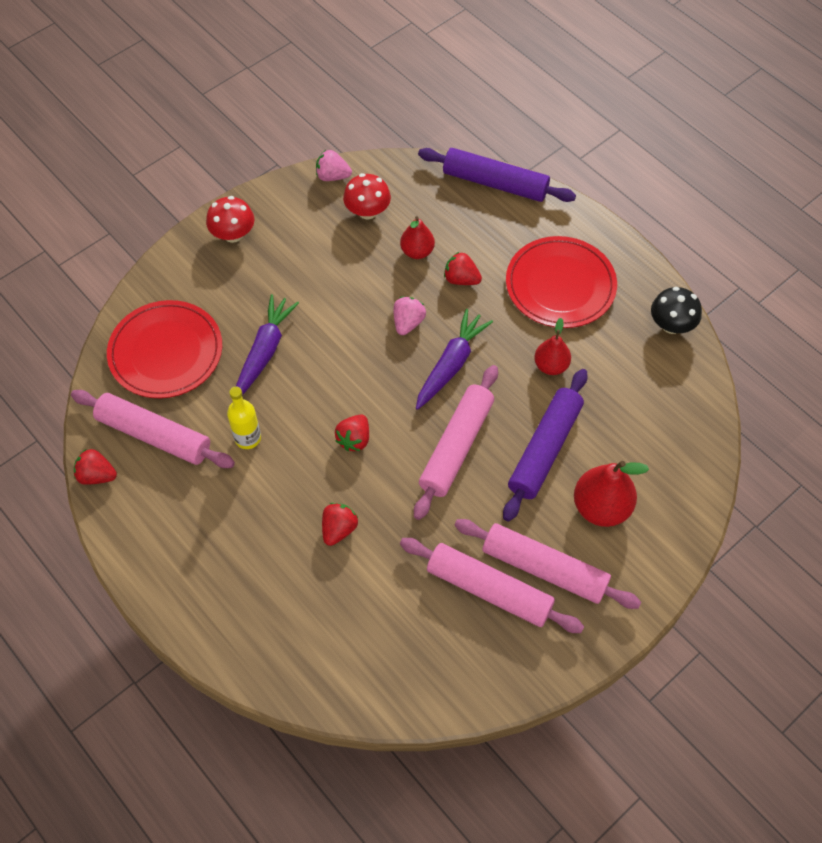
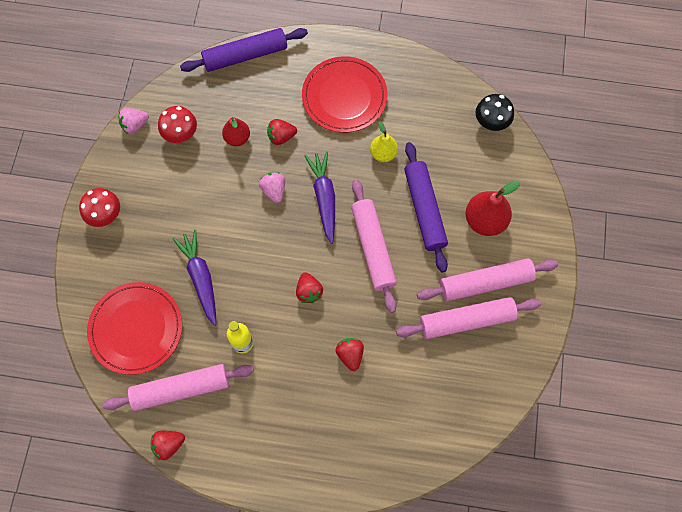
camera: 40 degrees left, 10 degrees up
(551, 366) = (383, 154): red pear -> yellow pear
(671, 325) = (429, 75): black mushroom -> black mushroom (491, 122)

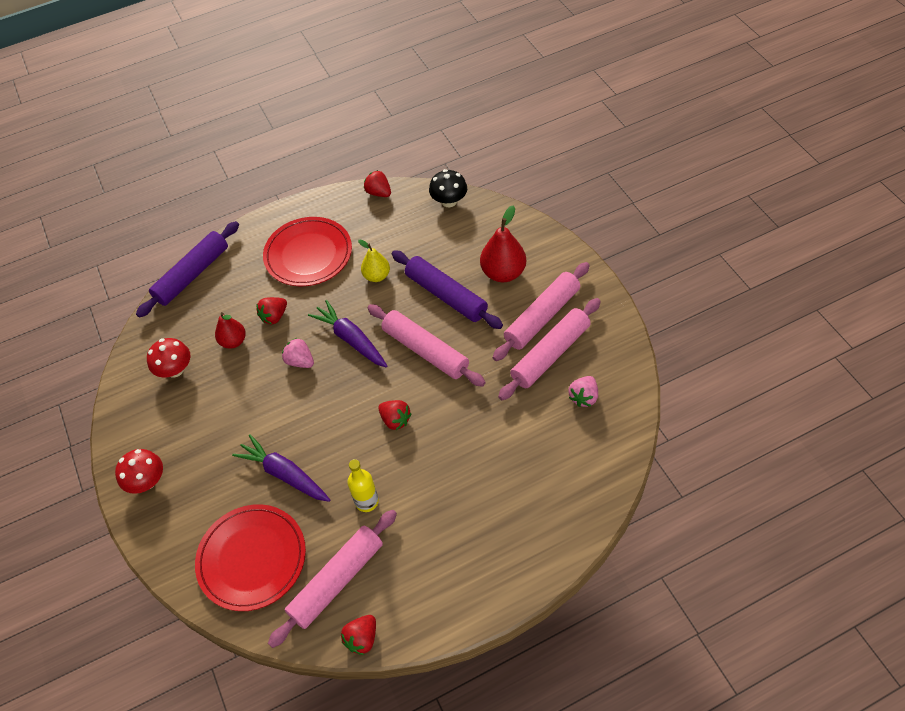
camera: 30 degrees left, 15 degrees down
(135, 125) = (124, 389): pink strawberry -> pink strawberry (583, 397)
(350, 355) = (473, 446): red strawberry -> red strawberry (379, 193)

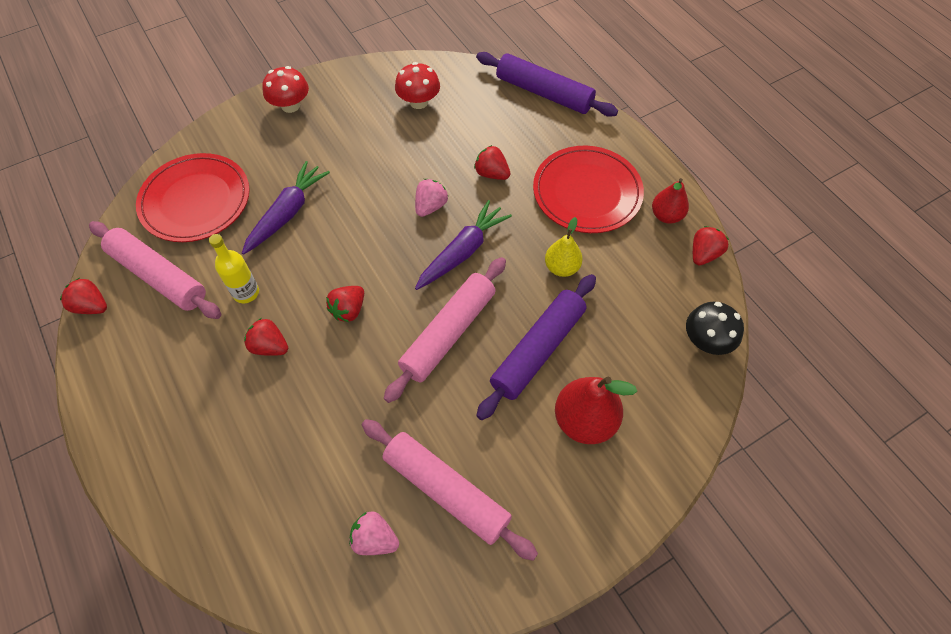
camera: 80 degrees right, 5 degrees up
(233, 341) = (456, 143): red pear -> red pear (666, 216)
(423, 477) = (270, 346): none -> red strawberry
(542, 317) = (510, 478): pink rolling pin -> none

